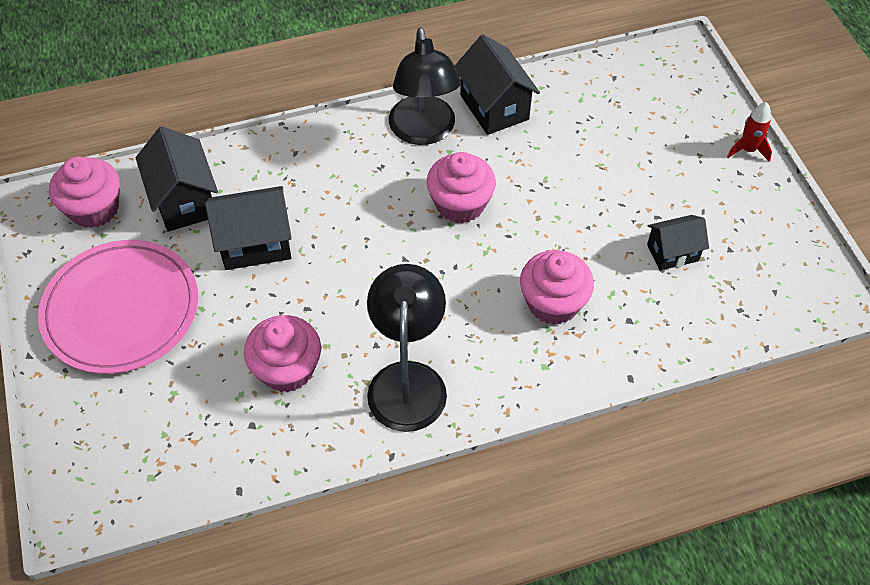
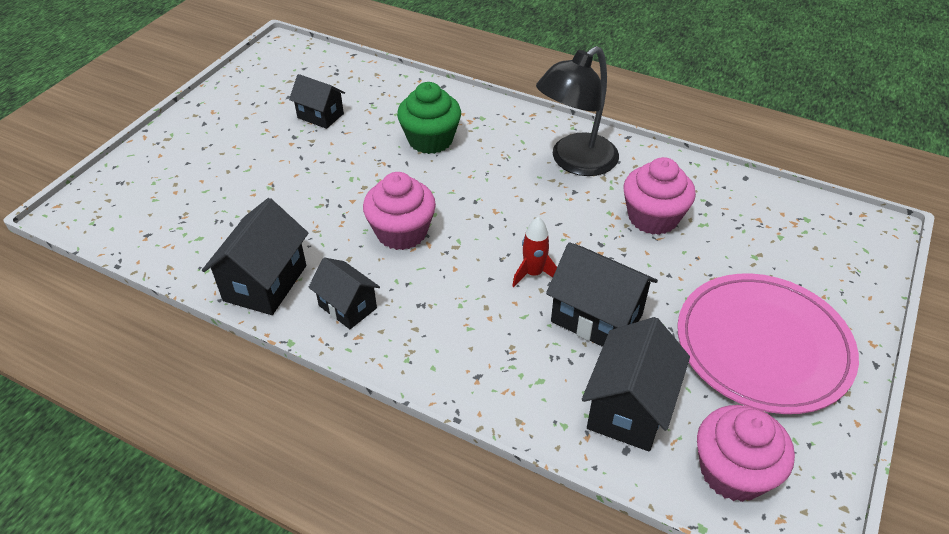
camera: 135 degrees left, 10 degrees down
(424, 132) = (347, 307): black lamp -> black house
(553, 303) = (430, 140): pink cupcake -> green cupcake
(748, 150) = (173, 129): red rocket -> red rocket (533, 274)

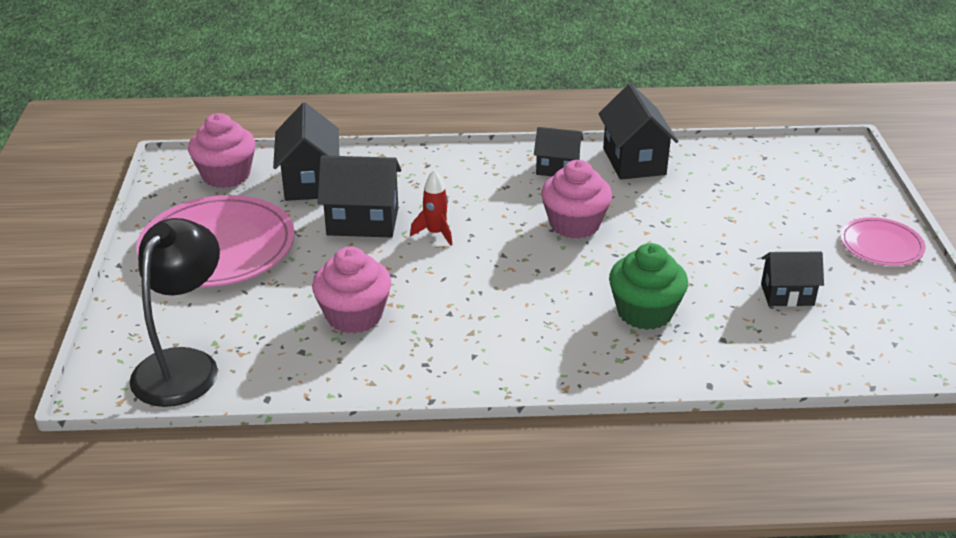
camera: 150 degrees right, 10 degrees down
(203, 122) = (881, 245): none -> pink plate
(575, 162) = (471, 345): black lamp -> black lamp (184, 365)

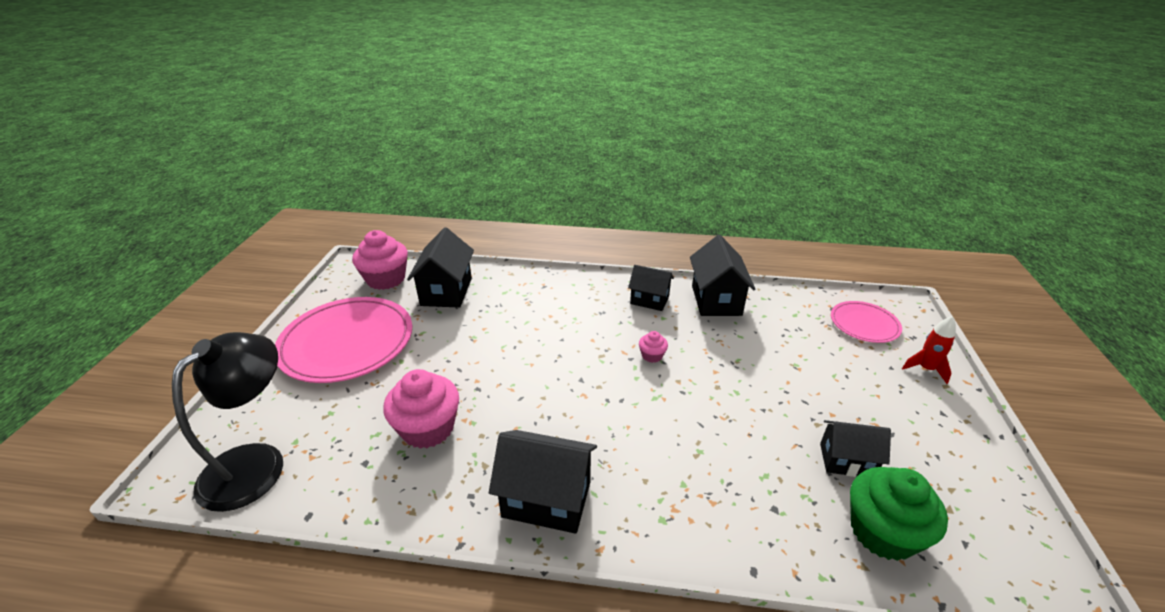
camera: 10 degrees right, 0 degrees up
(363, 222) = (473, 332): black house -> black house (546, 499)
(435, 233) = (529, 350): red rocket -> red rocket (925, 369)
(574, 224) = (652, 355): pink cupcake -> pink cupcake, size x0.47
(644, 312) = (699, 462): green cupcake -> green cupcake (882, 532)
(881, 245) = (944, 413): pink plate -> pink plate (864, 324)

